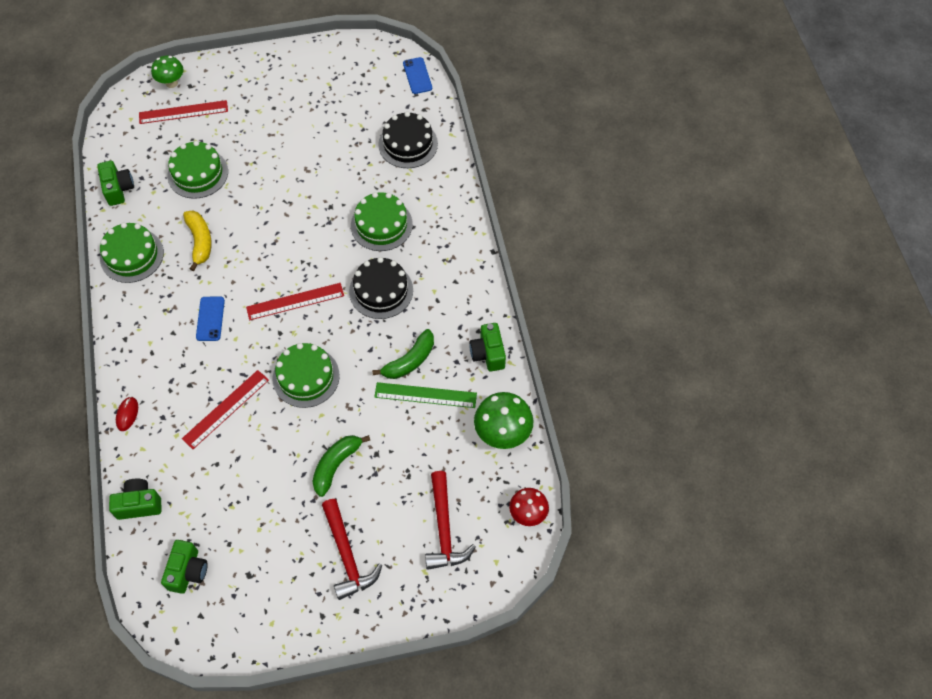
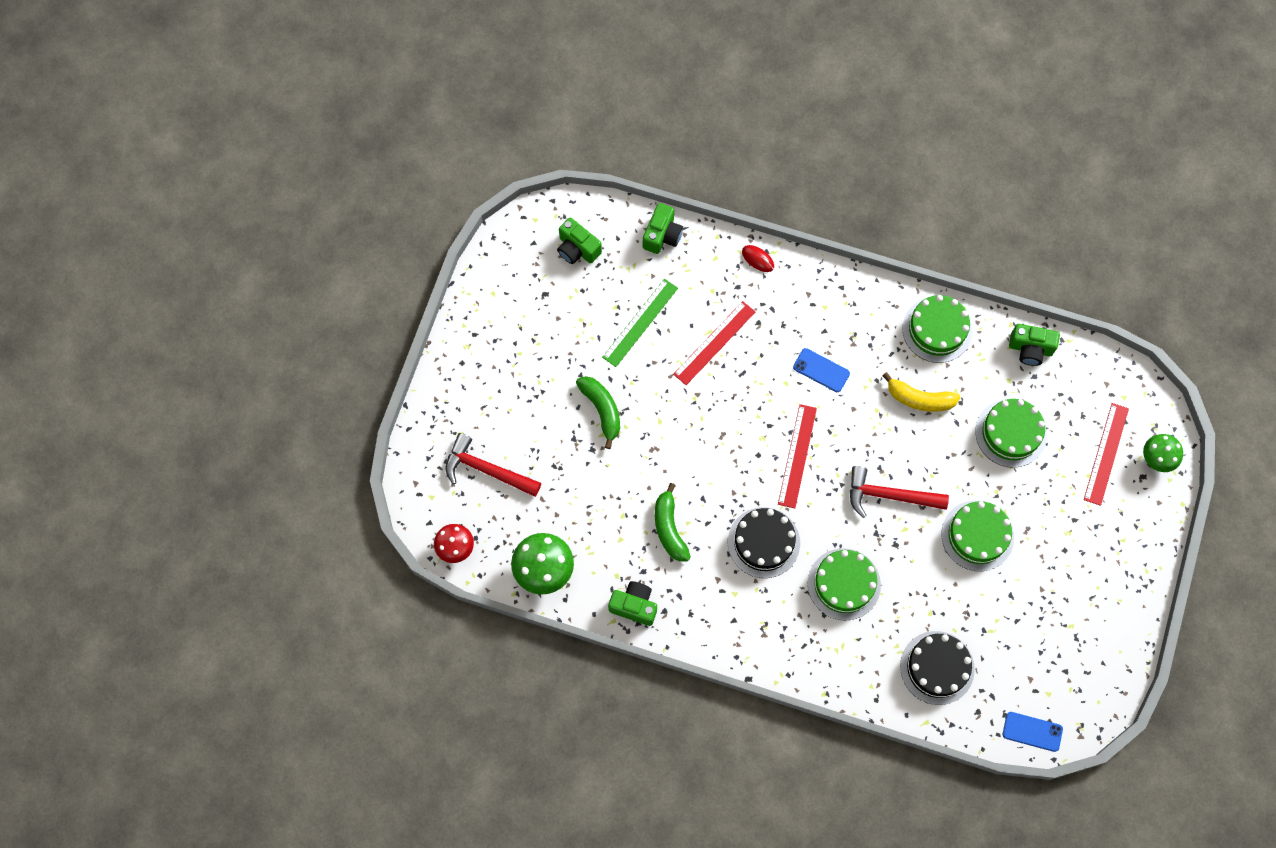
camera: 120 degrees right, 10 degrees up
(226, 409) = (714, 343): red ruler -> red ruler turned 60 degrees clockwise
(306, 377) = (707, 426): green cake -> green cake (977, 535)
(347, 556) = (513, 378): red hammer -> red hammer (889, 495)
(425, 395) = (624, 523): green ruler -> green ruler (640, 322)

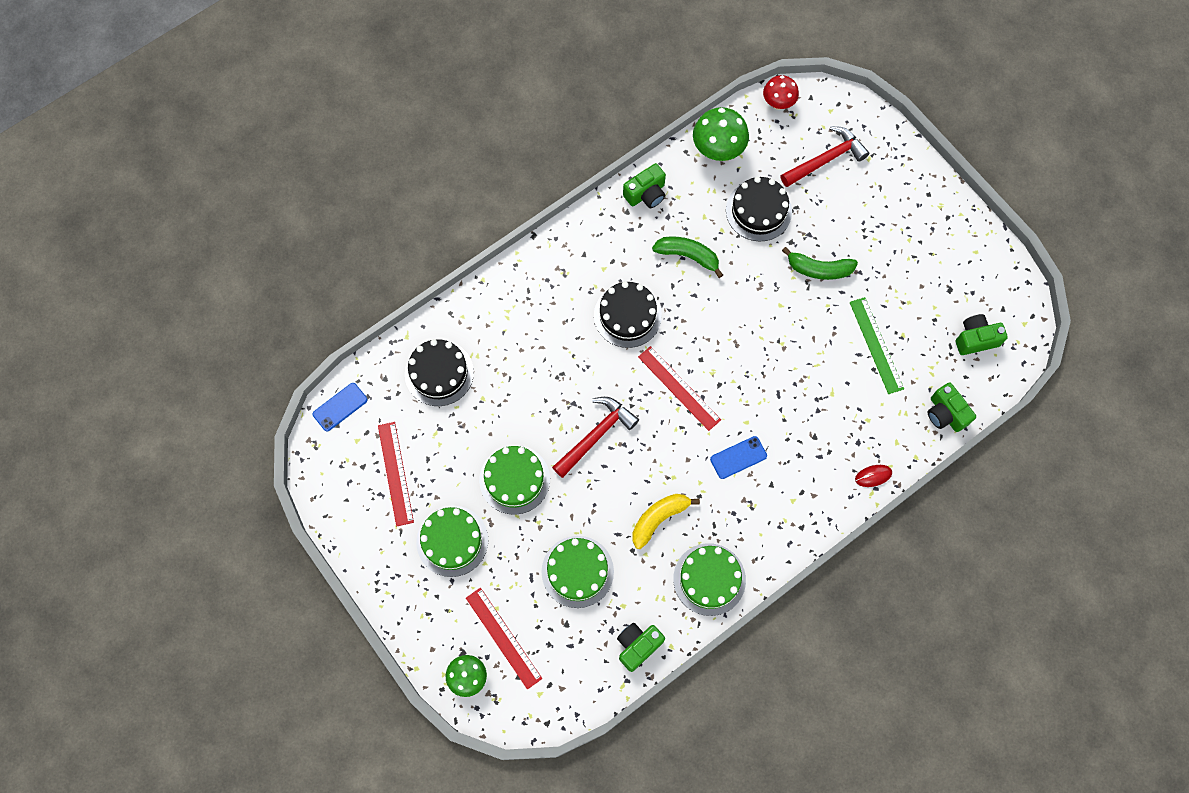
camera: 125 degrees right, 0 degrees up
(581, 496) = (758, 211): none -> black cake
(714, 343) = (820, 390): red ruler -> red ruler (395, 473)
(844, 584) = (552, 351): green cake -> green cake (452, 541)

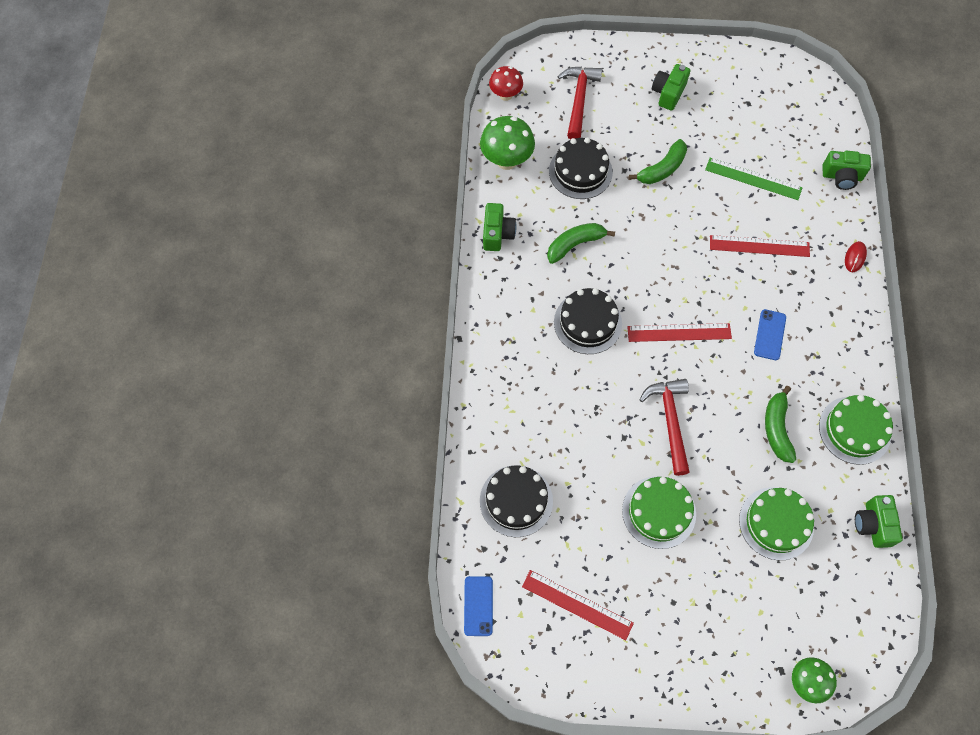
camera: 50 degrees left, 5 degrees down
(452, 541) = (674, 603): green cake -> none
(503, 637) = (791, 625): red ruler -> red ruler (759, 246)
(659, 518) = (777, 428): yellow banana -> green banana
(975, 339) = (799, 116): green camera -> green camera (668, 93)

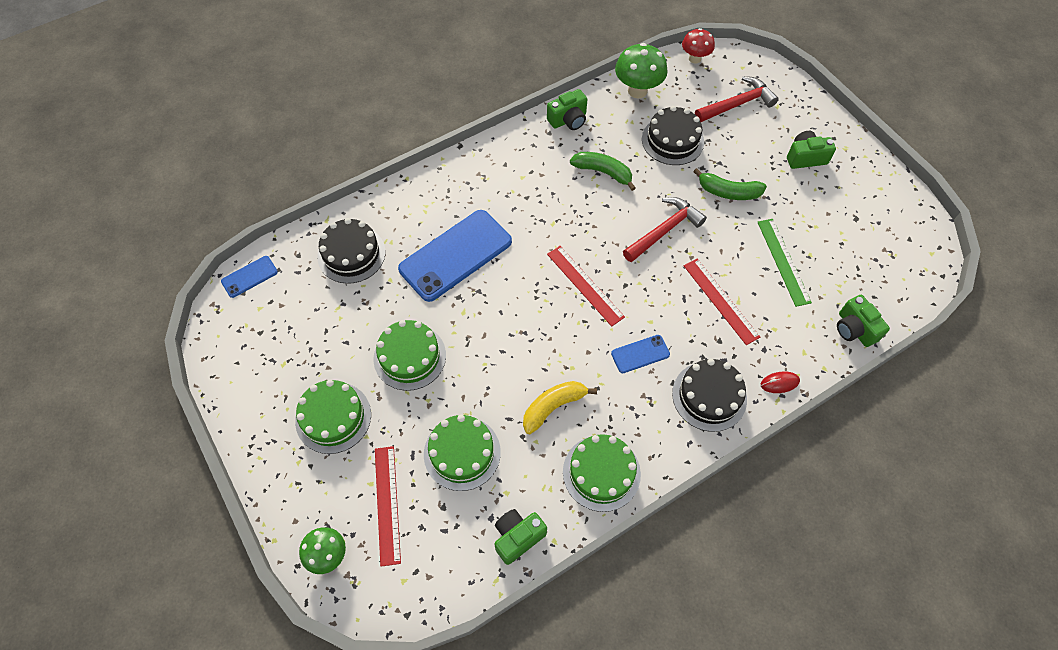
camera: 55 degrees right, 5 degrees down
(577, 604) = (291, 341): red ruler -> red ruler (387, 504)
(579, 414) = (455, 255): none -> blue phone
(587, 323) = (540, 218): black cake -> black cake (709, 396)
(670, 421) = (498, 321): red hammer -> red hammer (664, 230)
(679, 609) = (333, 417): none -> green cake
(777, 428) = (553, 407): green banana -> yellow banana

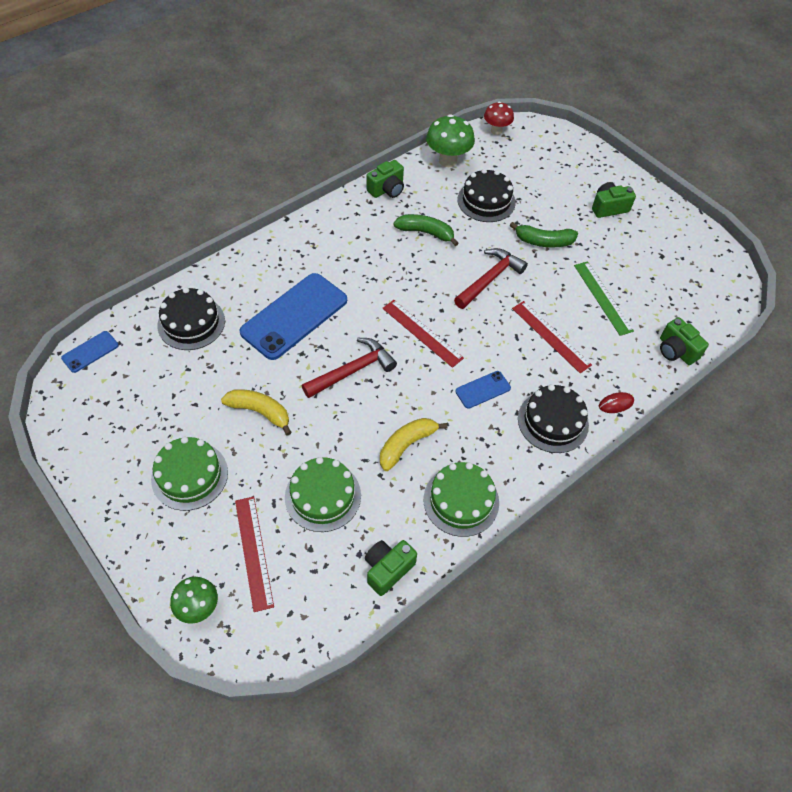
camera: 10 degrees left, 5 degrees down
(409, 357) = (260, 412): green cake -> yellow banana
(737, 104) = (540, 166): red hammer -> red hammer (353, 370)

